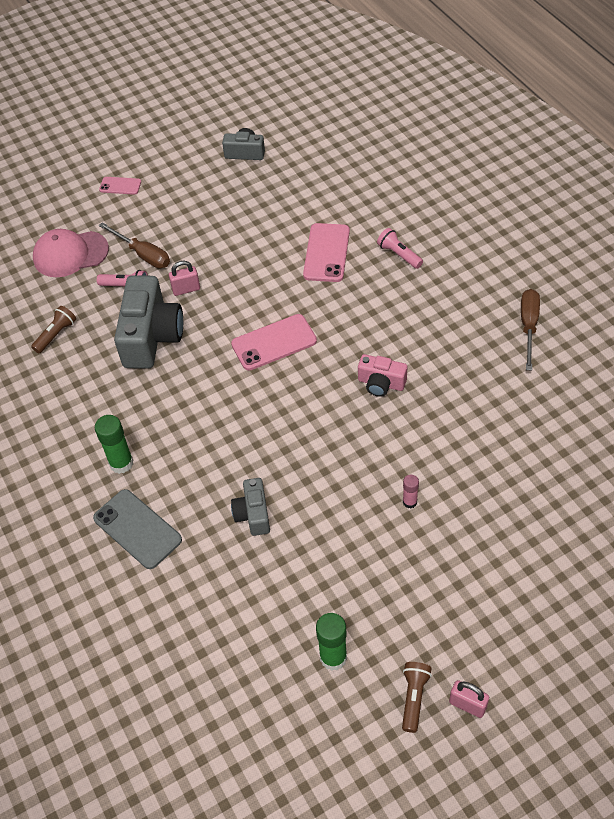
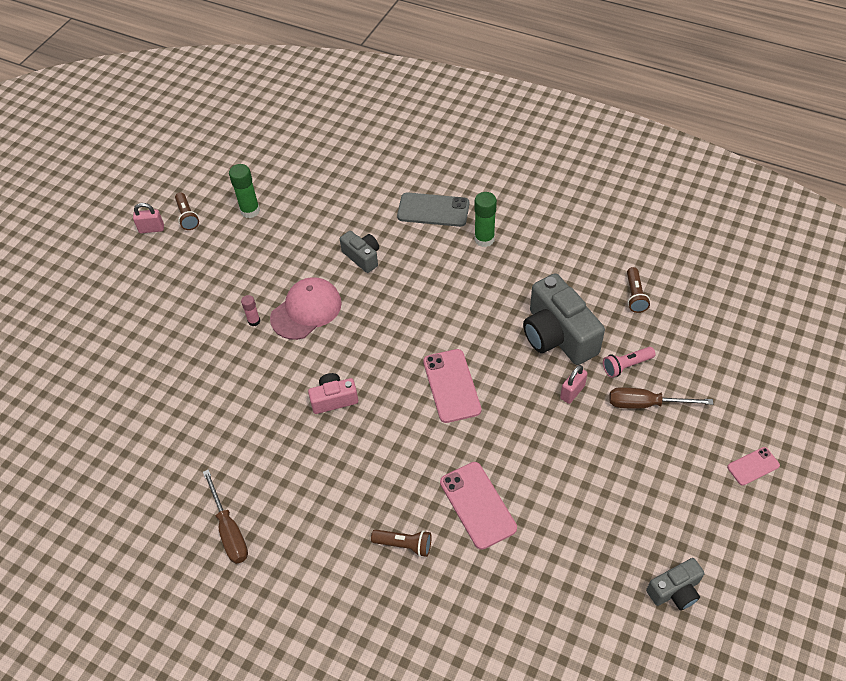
camera: 145 degrees right, 0 degrees up
(70, 254) = (709, 368): pink cap -> pink cap (306, 310)
(274, 343) = (451, 386): pink phone -> pink phone turned 45 degrees counterclockwise
(399, 254) = (404, 544): pink flashlight -> brown flashlight

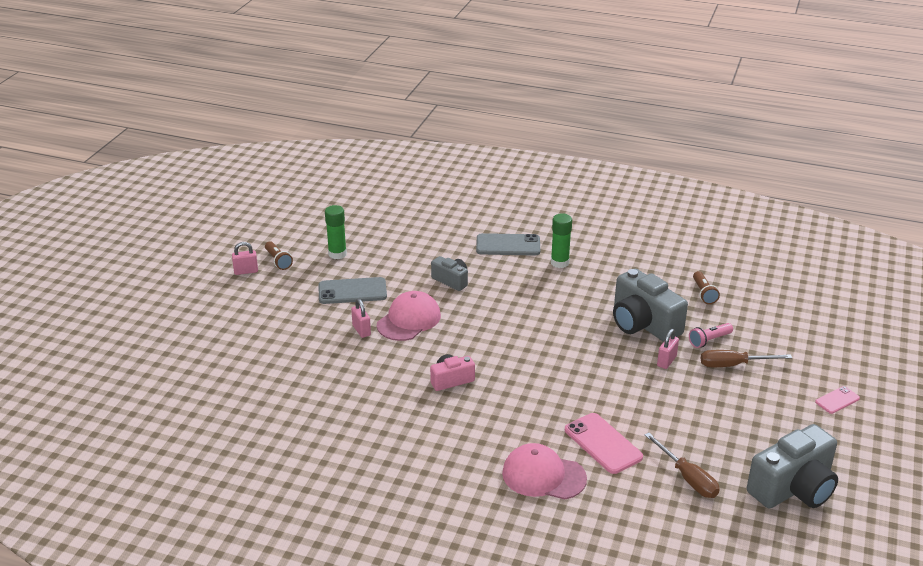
camera: 10 degrees left, 20 degrees down
(229, 530) = (376, 478): brown screwdriver -> brown screwdriver (687, 478)
(254, 321) = (361, 330): pink glue stick -> pink padlock
(255, 265) = (352, 291): none -> grey phone
(404, 544) = (543, 476): brown flashlight -> pink cap
(451, 386) = (557, 364): pink phone -> none
(675, 591) = (793, 488): grey camera -> grey camera, size x1.87

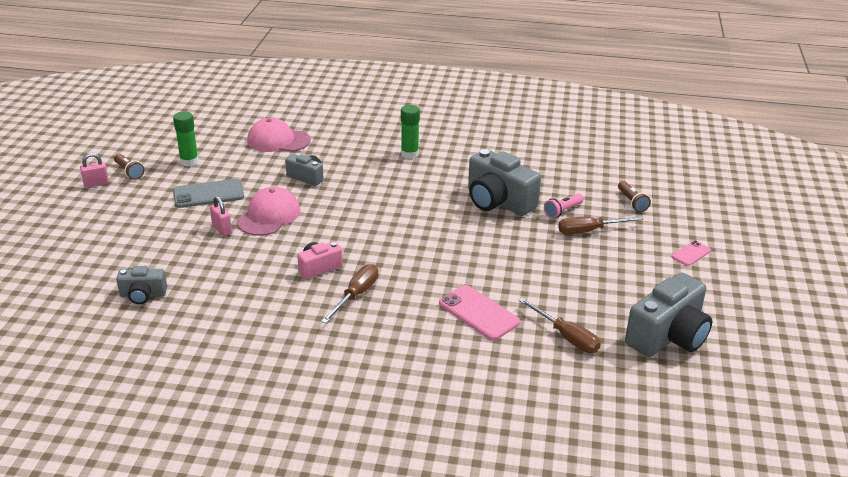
camera: 10 degrees left, 0 degrees up
(280, 393) = (143, 295): none -> grey camera
(483, 413) = (356, 295): none -> brown screwdriver
(508, 245) = (357, 142): grey phone -> none
(543, 476) = (425, 349): pink cap -> pink cap (278, 140)
(666, 361) = (526, 233): pink padlock -> none
(704, 293) = (549, 171): brown flashlight -> brown flashlight (632, 202)

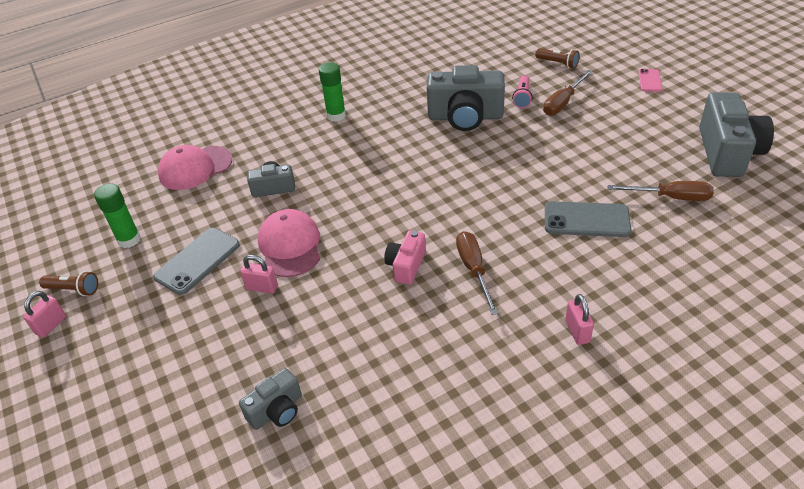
camera: 35 degrees left, 10 degrees up
(365, 368) = (577, 331): none -> pink padlock
(478, 313) = (586, 220): pink phone -> grey phone

